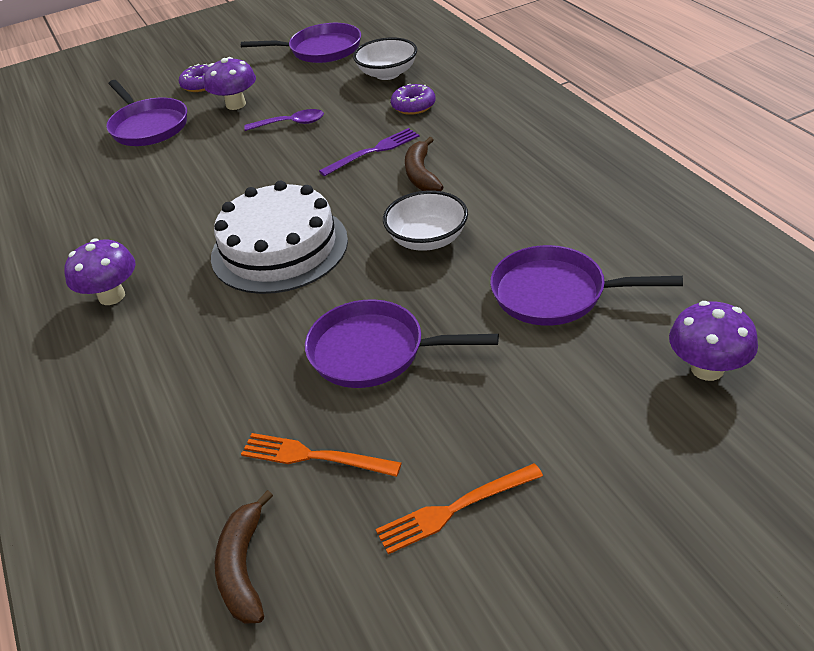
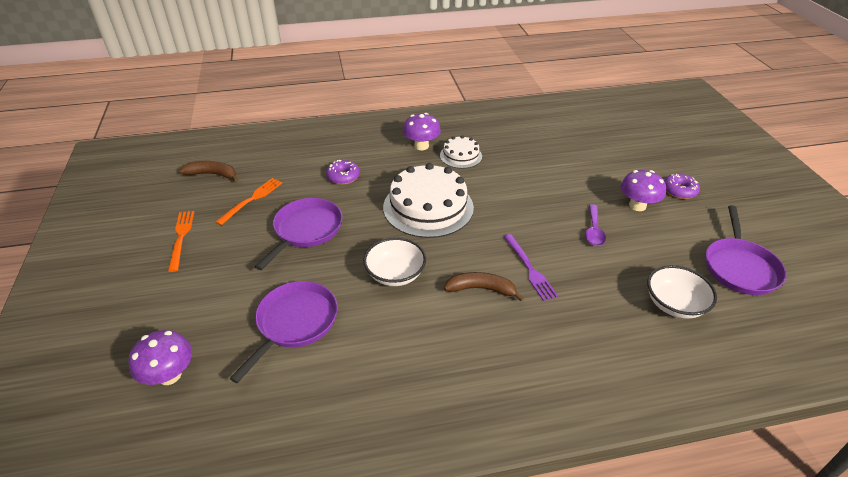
camera: 100 degrees right, 0 degrees up
(140, 249) = (461, 156): none -> white cake
(148, 126) = (615, 163): purple pan -> none
(413, 106) = (600, 309): purple donut -> purple donut (343, 177)

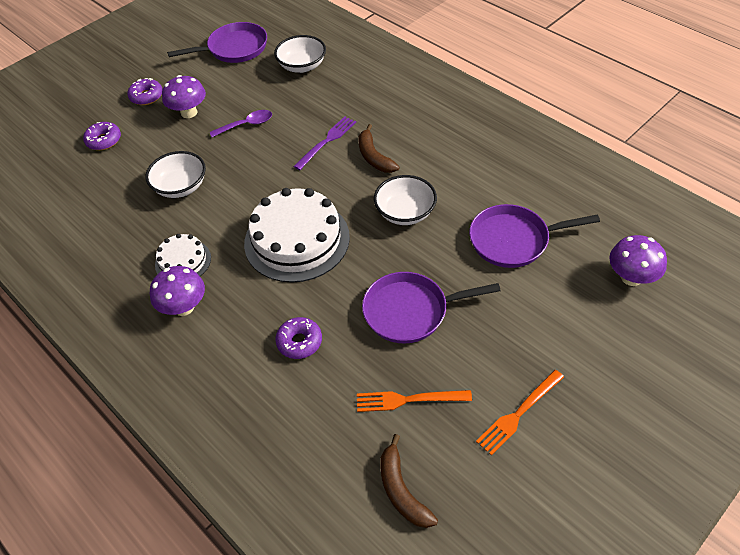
camera: 120 degrees left, 10 degrees up
(539, 175) = (181, 187): none -> white bowl
(627, 157) = (104, 140): none -> purple donut

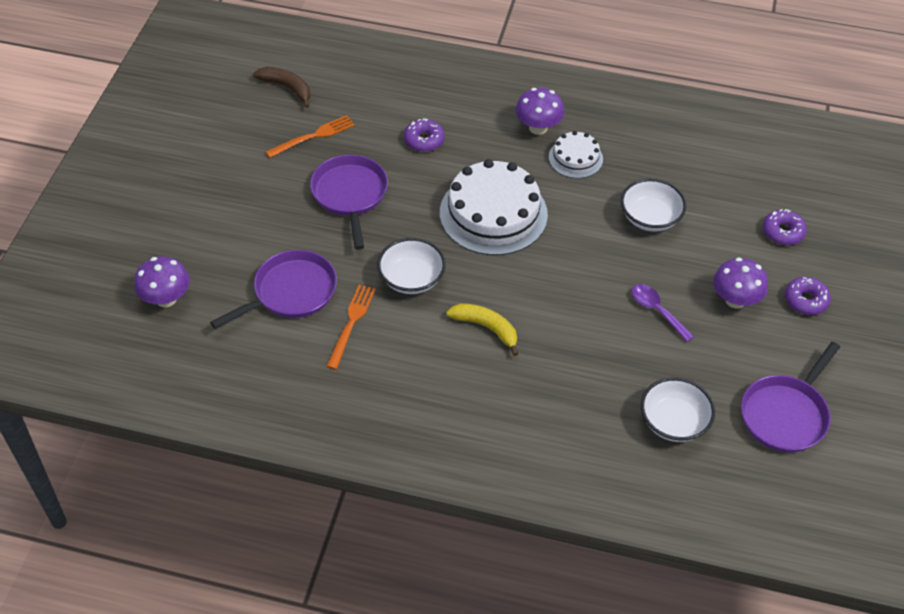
camera: 145 degrees right, 0 degrees up
(246, 125) = (657, 311): purple spoon -> purple spoon turned 105 degrees clockwise
(327, 141) = (551, 326): purple fork -> none
(374, 157) = (486, 328): brown banana -> yellow banana
(410, 311) = (350, 195): purple pan -> purple pan turned 60 degrees counterclockwise
(518, 413) = (226, 158): orange fork -> orange fork (351, 323)

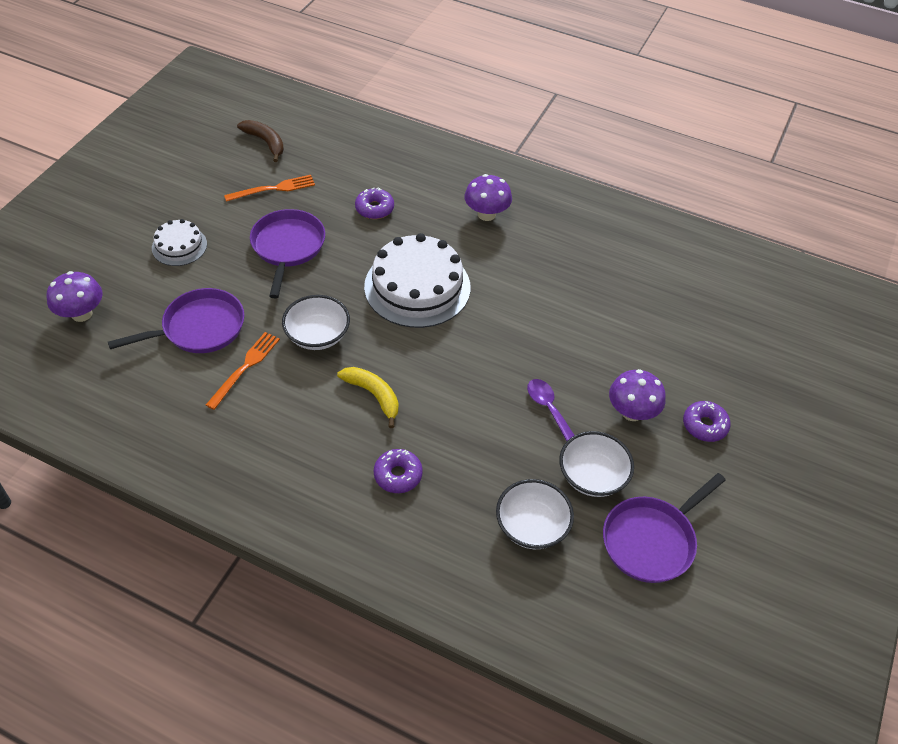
camera: 10 degrees right, 0 degrees up
(575, 158) = (513, 248): white cake -> white cake (179, 246)
(650, 218) = (569, 317): white bowl -> white bowl (592, 476)
(783, 232) = (699, 353): purple donut -> purple donut (398, 475)

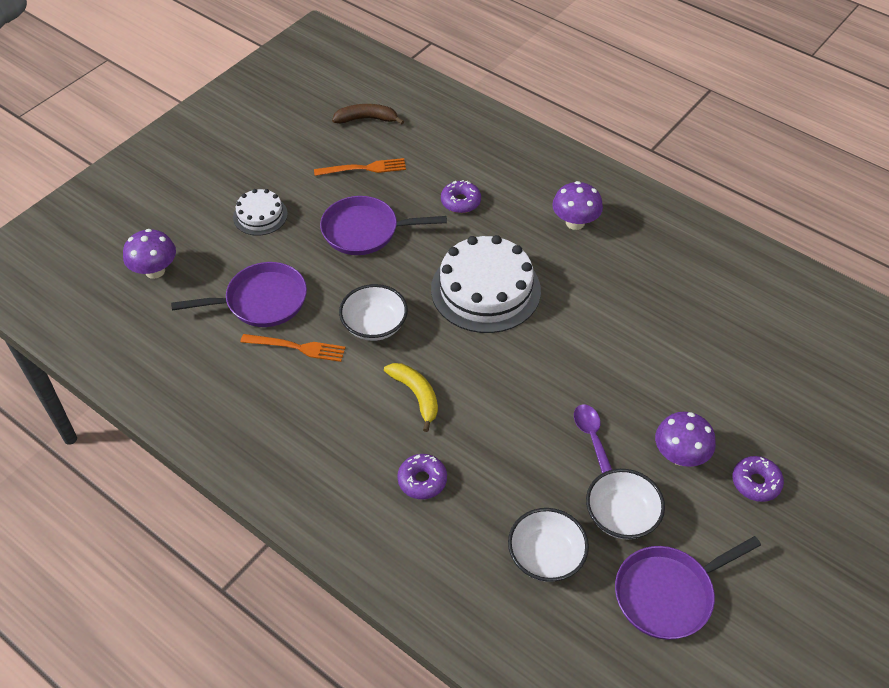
camera: 15 degrees right, 0 degrees up
(245, 367) = (297, 347): orange fork -> orange fork turned 60 degrees clockwise
(265, 142) = (366, 119): brown banana -> brown banana turned 60 degrees counterclockwise
(288, 247) = (365, 231): purple pan -> purple pan turned 105 degrees counterclockwise

